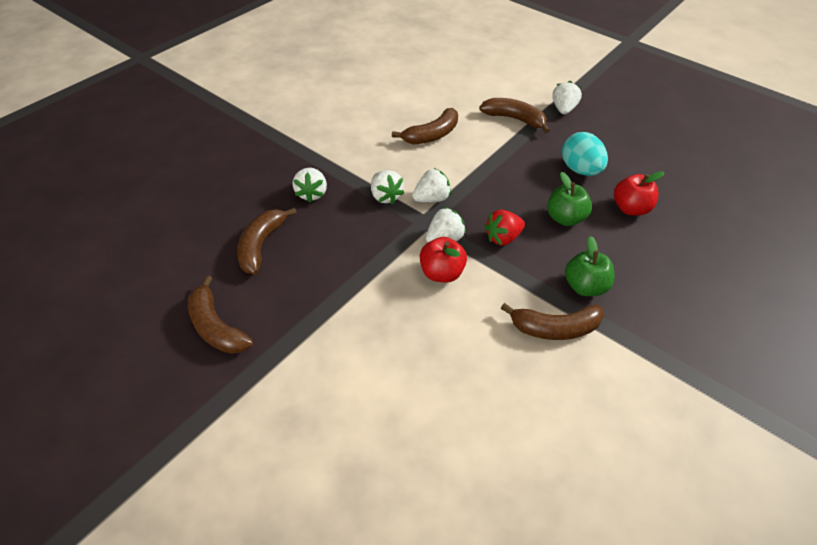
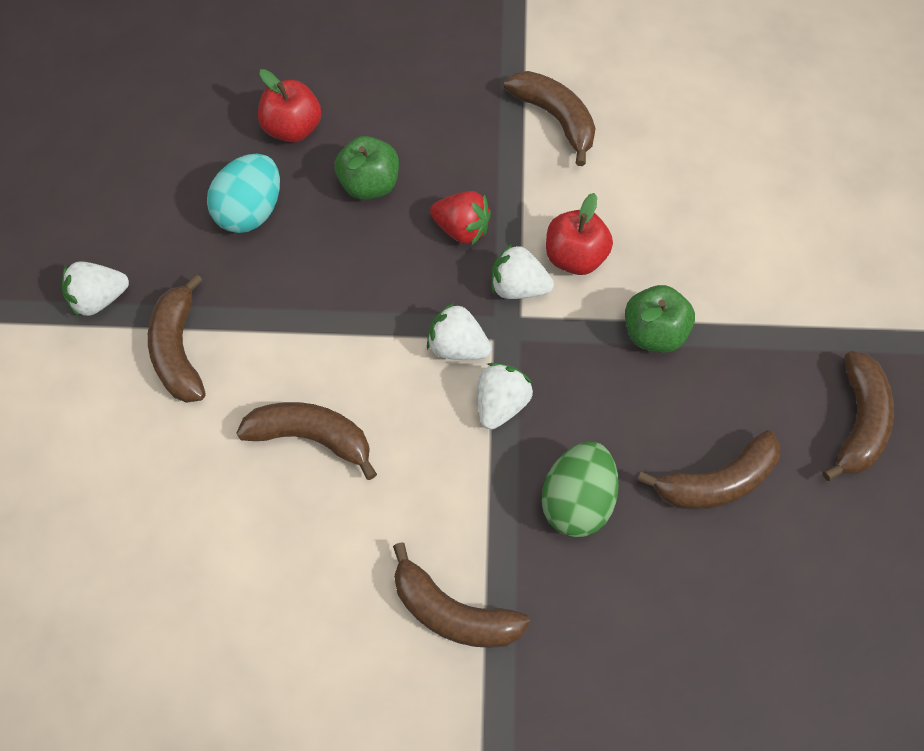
camera: 125 degrees left, 15 degrees up
(311, 194) = (577, 501): white strawberry -> green egg
(312, 135) = (452, 612): none -> brown banana
(584, 286) = (471, 119): green apple -> green apple (654, 333)

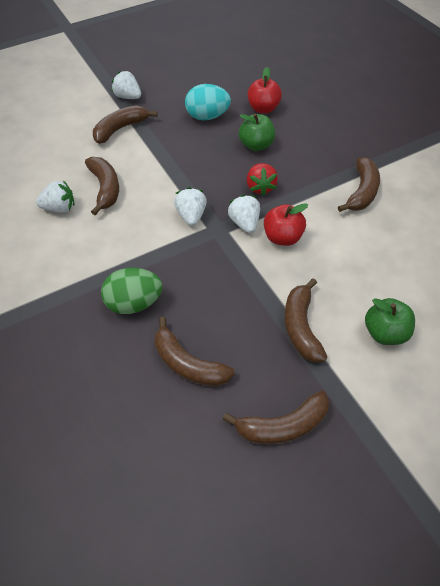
camera: 60 degrees right, 10 degrees down
(452, 612) = (42, 280): brown banana -> brown banana (301, 327)
(501, 404) = (170, 247): white strawberry -> white strawberry (60, 208)
(654, 333) = (263, 292): green apple -> green apple (385, 333)

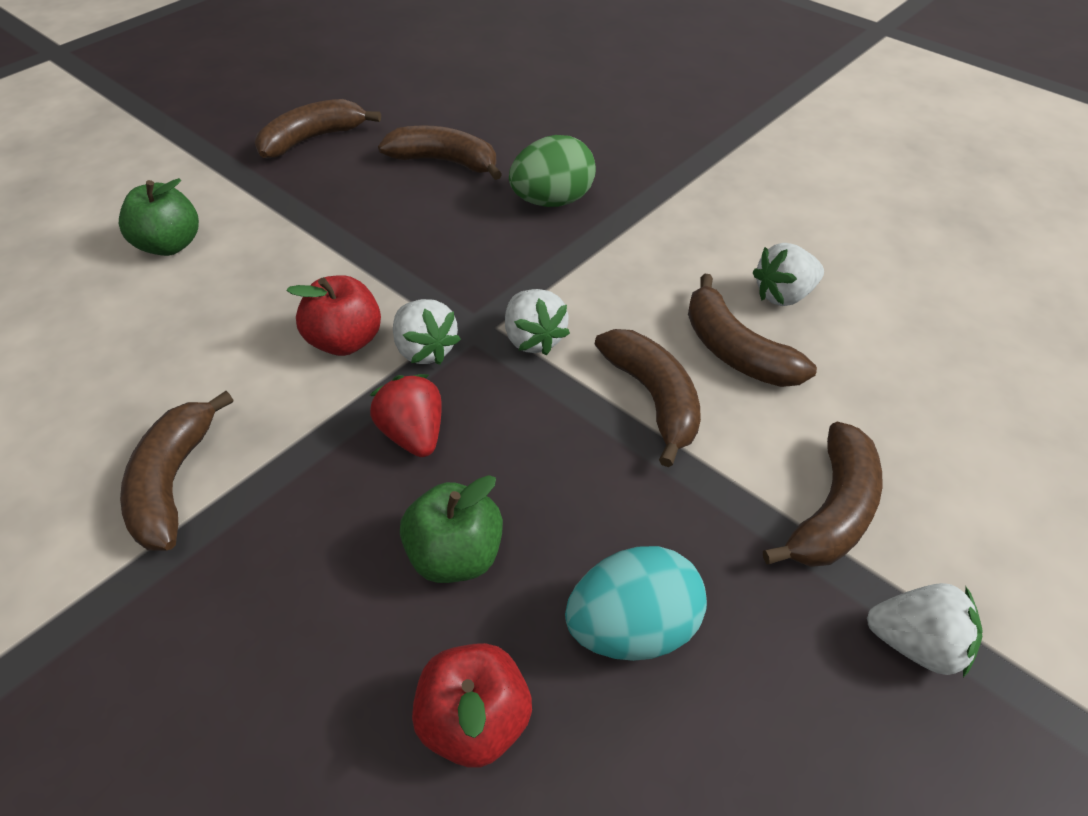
camera: 160 degrees right, 5 degrees down
(301, 327) = (298, 226): brown banana -> brown banana (653, 398)

